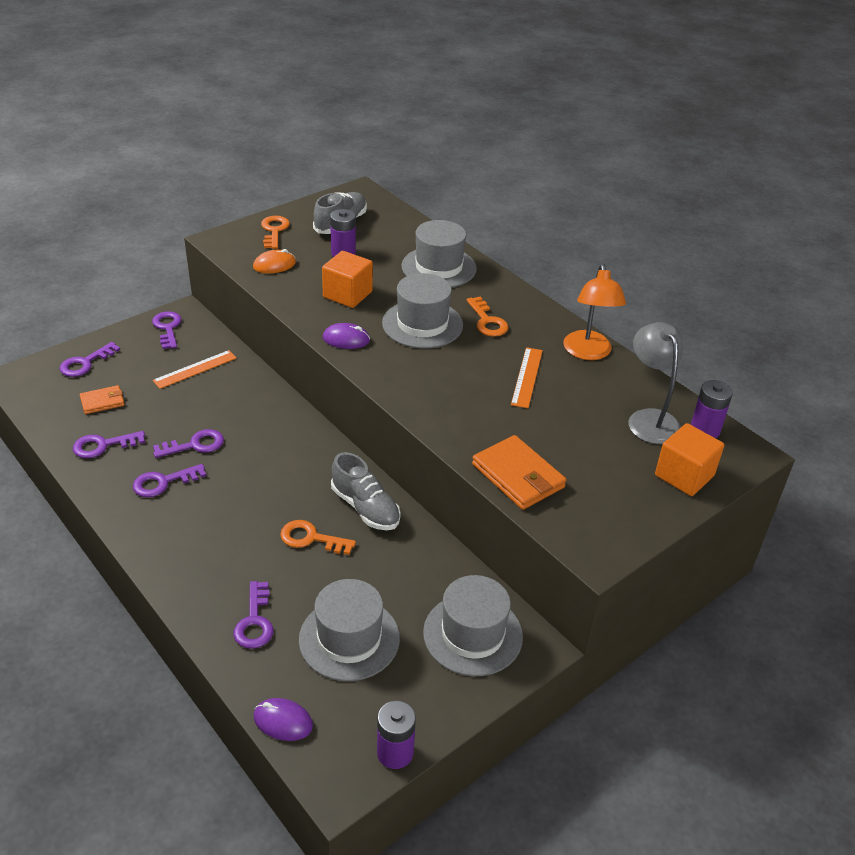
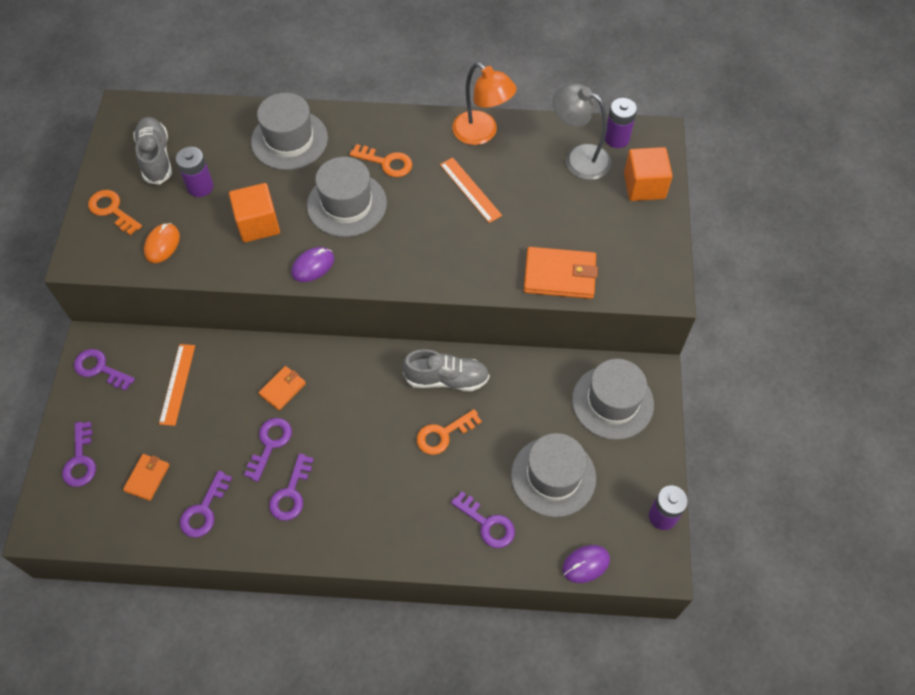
camera: 45 degrees left, 20 degrees up
(250, 422) = (282, 389): none -> orange wallet

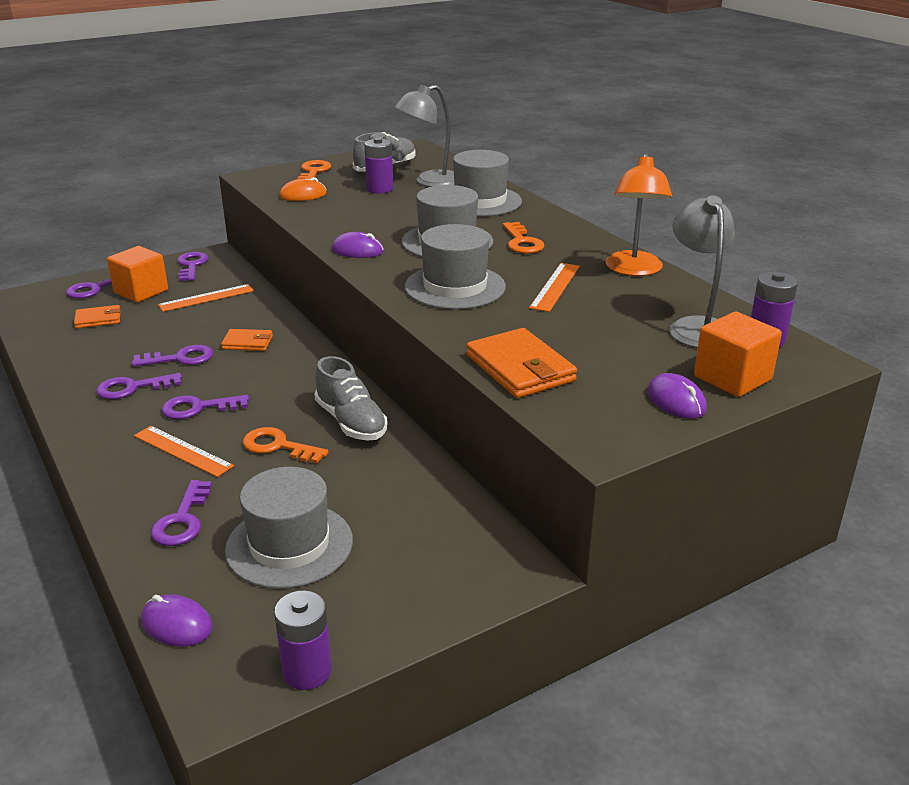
camera: 55 degrees right, 30 degrees down
(204, 510) = (82, 354): purple key -> purple key (198, 408)
(217, 146) = (430, 182): none -> grey lamp
(258, 224) = (372, 218): orange cube -> orange cube (141, 291)
(406, 493) = (182, 451): none -> orange ruler
(612, 402) = (445, 552): grey hat -> grey hat (455, 287)
(647, 228) = (676, 401): none -> purple mouse

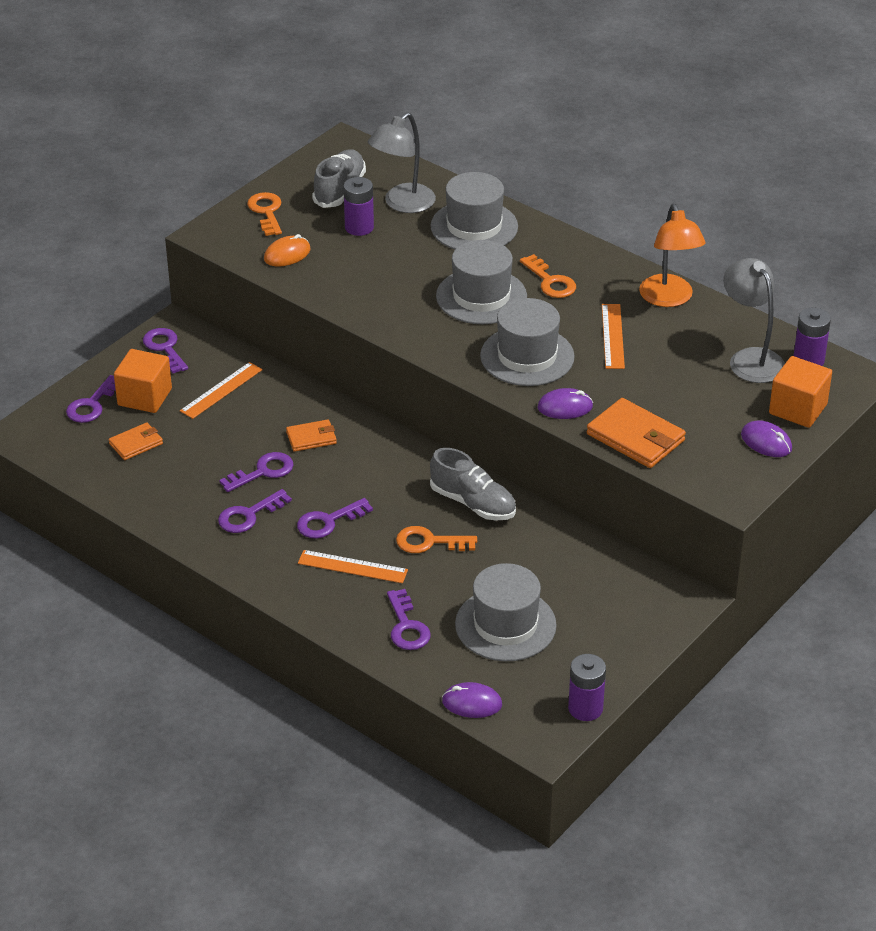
camera: 20 degrees left, 10 degrees up
(357, 250) = (406, 327): purple mouse -> purple mouse (565, 407)

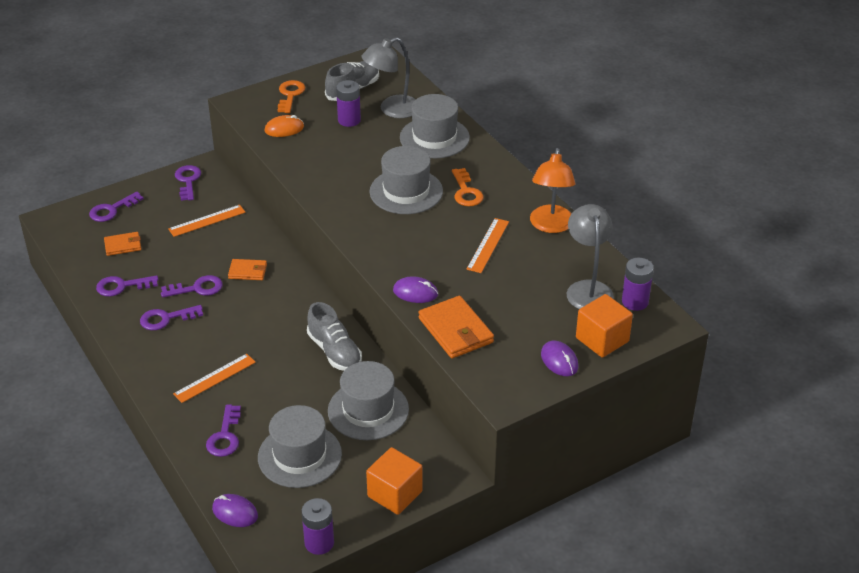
camera: 20 degrees right, 0 degrees up
(144, 397) = (151, 213): orange cube -> orange cube (395, 494)
(328, 521) = (219, 338): purple key -> purple key (122, 286)
(352, 567) = (215, 378): orange ruler -> orange ruler turned 75 degrees counterclockwise
(429, 542) = (283, 374): orange key -> none
(527, 356) = (411, 245): grey hat -> grey hat (368, 410)

